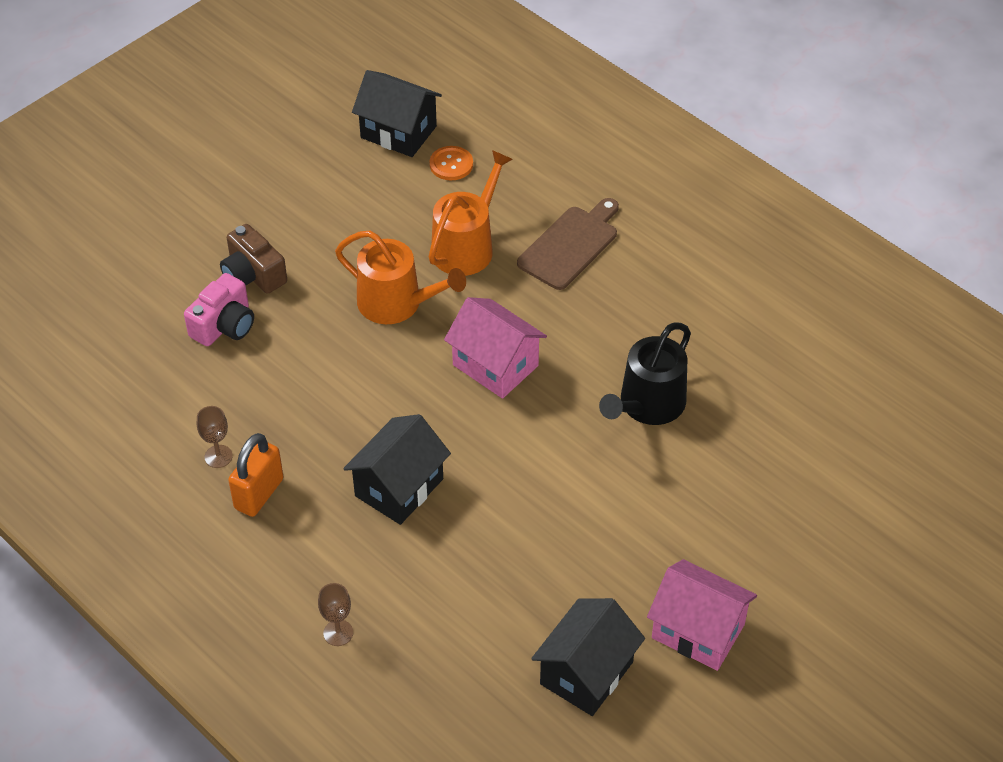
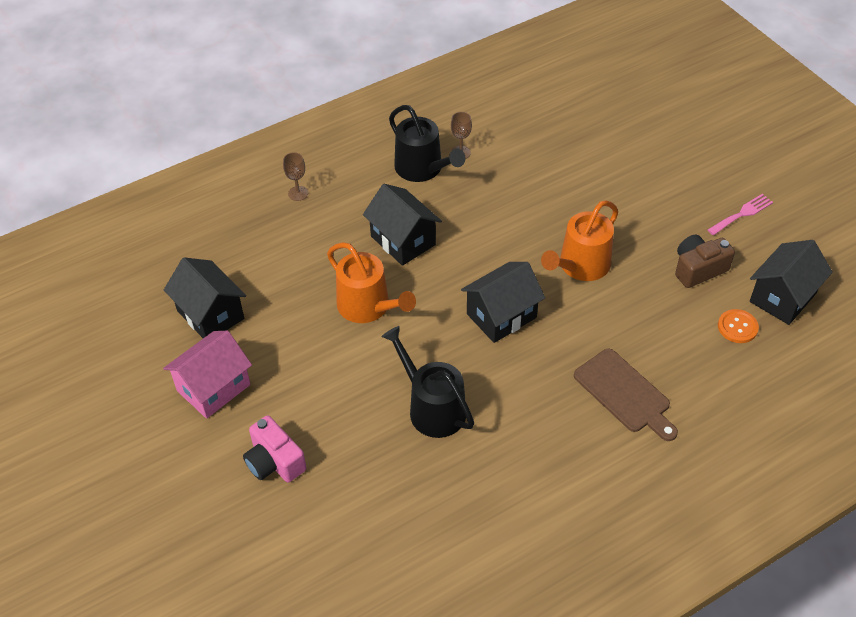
camera: 105 degrees right, 0 degrees up
(224, 325) = (580, 167): pink camera -> pink camera (274, 461)
(253, 275) = (627, 187): brown camera -> brown camera (698, 269)
(259, 494) = (422, 169): orange padlock -> black watering can
(277, 170) = (742, 214): none -> pink fork
(466, 246) = (635, 320): orange watering can -> orange watering can (368, 306)
(495, 365) = (501, 316): pink house -> black house

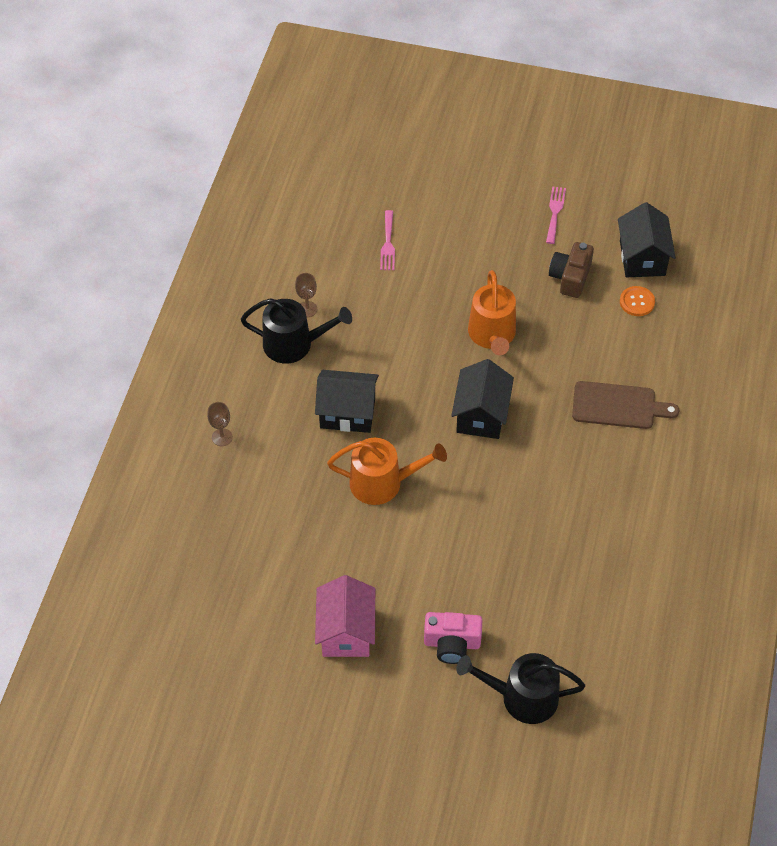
camera: 45 degrees left, 5 degrees up
(210, 315) = (275, 583): black house -> none
(432, 408) = (511, 518): black watering can -> black watering can (522, 697)
(575, 149) = (388, 244): none -> pink fork

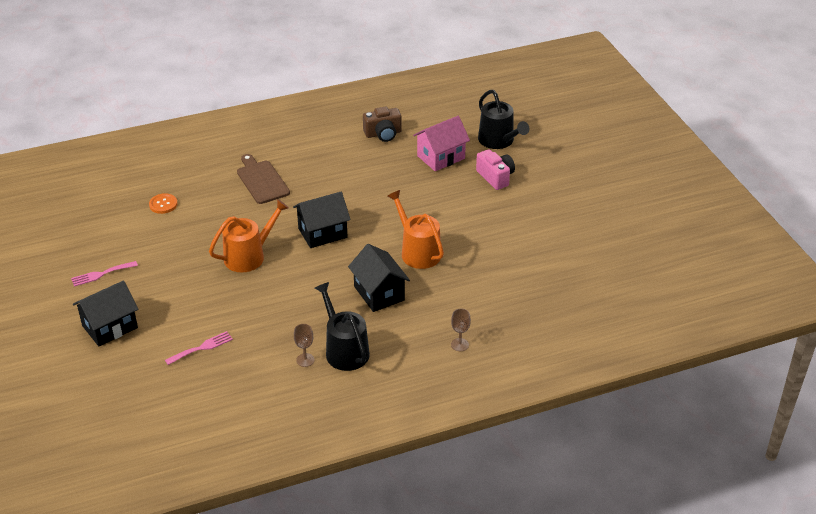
camera: 125 degrees left, 15 degrees down
(346, 631) = (534, 219): pink house -> pink house (441, 157)
(570, 277) = (163, 242): brown camera -> brown camera (383, 134)
(642, 258) = (118, 216): black house -> black house (110, 327)

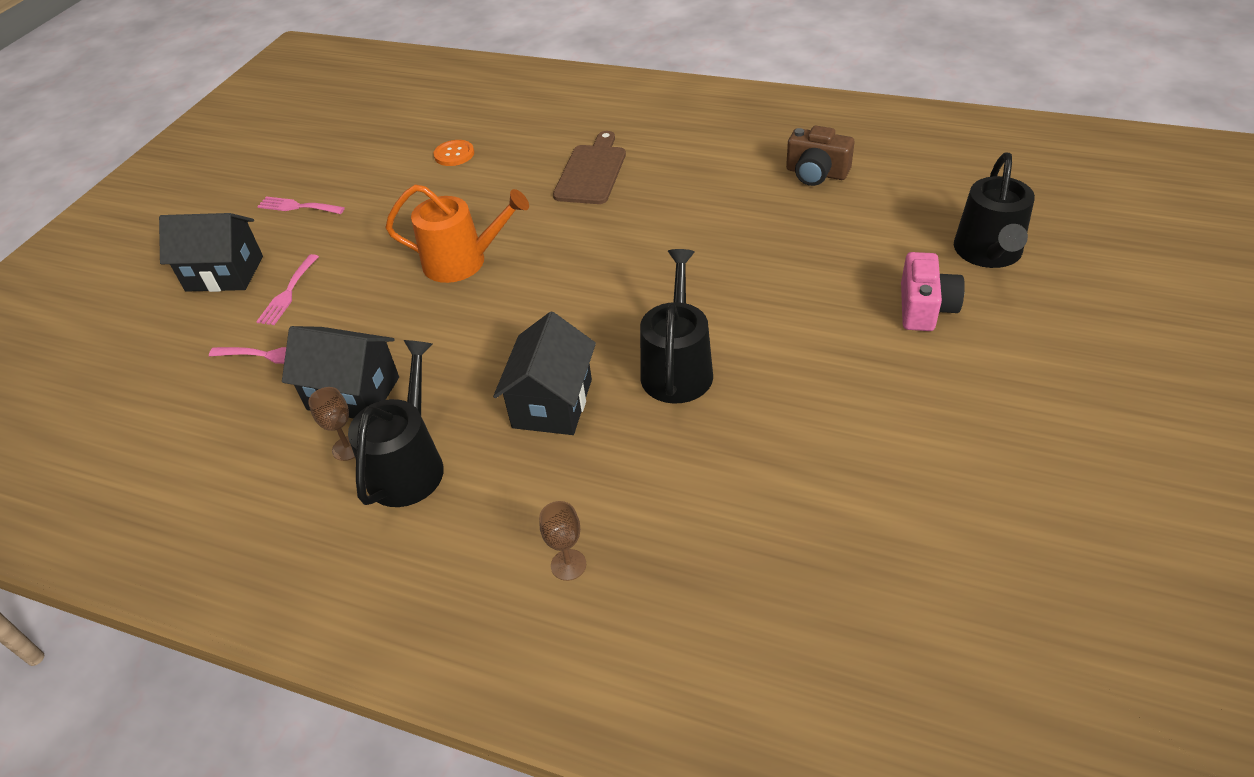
camera: 45 degrees right, 5 degrees up
(167, 317) = (288, 293): none -> pink fork
(322, 233) = (583, 274): black house -> black house (353, 393)
(418, 251) = (677, 368): orange watering can -> black watering can
(441, 157) = (867, 240): pink house -> none

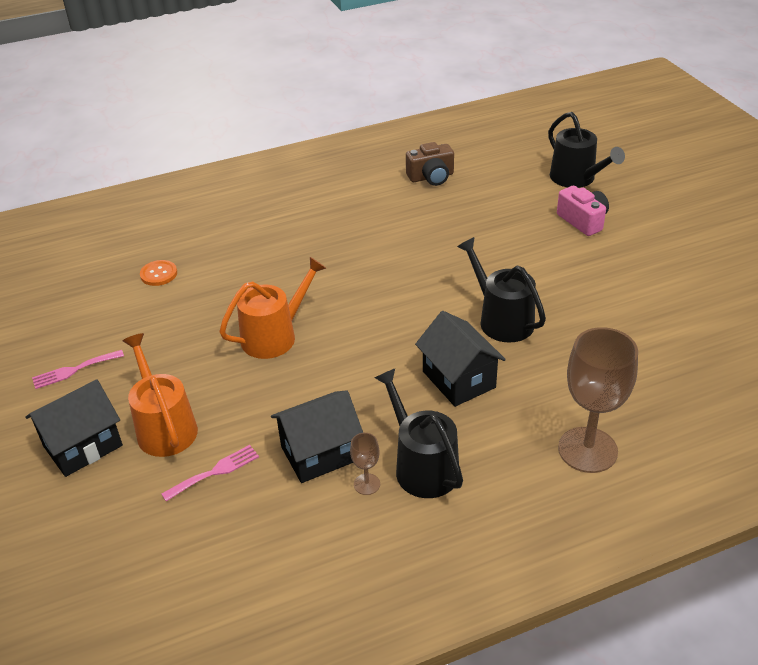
camera: 45 degrees left, 5 degrees down
(288, 293) = (164, 427): pink fork -> orange watering can
(568, 565) = (587, 450): brown goblet -> brown goblet, size x2.26
(591, 172) = (284, 239): brown cutting board -> none

